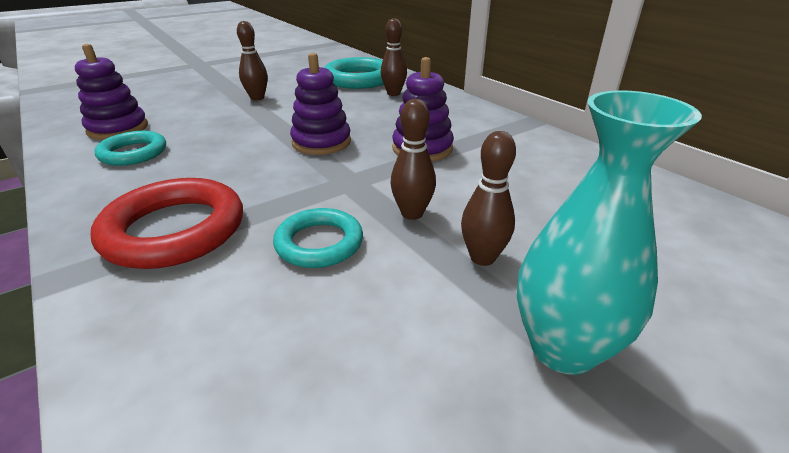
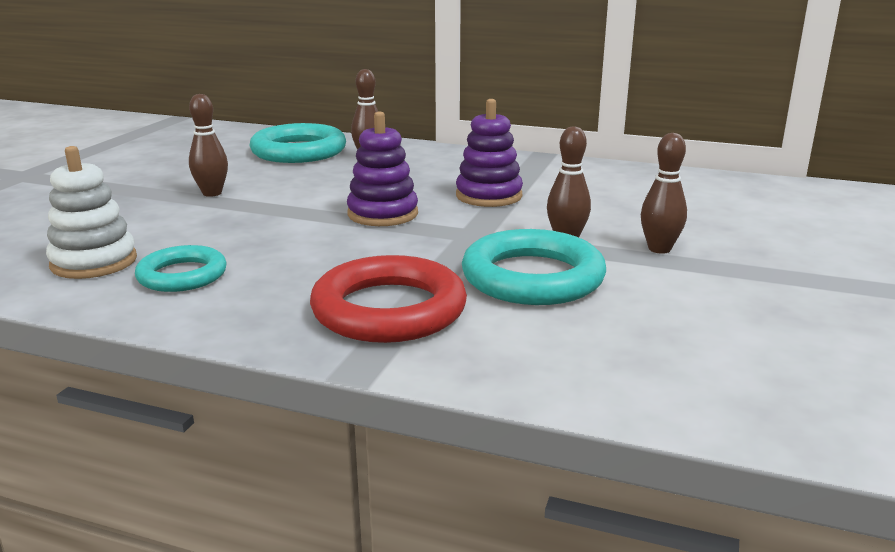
camera: 35 degrees left, 10 degrees down
(118, 129) = (94, 262): purple stacking toy -> white stacking toy
(319, 243) = (532, 277): turquoise ring -> turquoise ring, size x1.62
(563, 348) = (771, 274): turquoise vase -> none

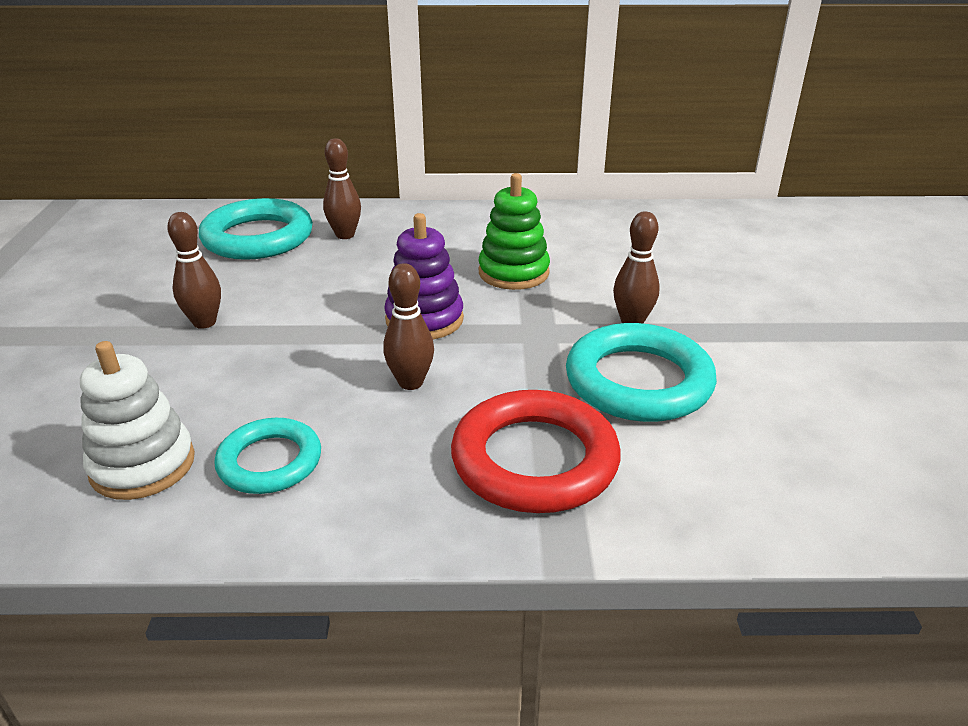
camera: 20 degrees left, 10 degrees up
(489, 196) = (513, 273): purple stacking toy -> green stacking toy
(659, 249) = (722, 317): brown bowling pin -> brown bowling pin (411, 382)

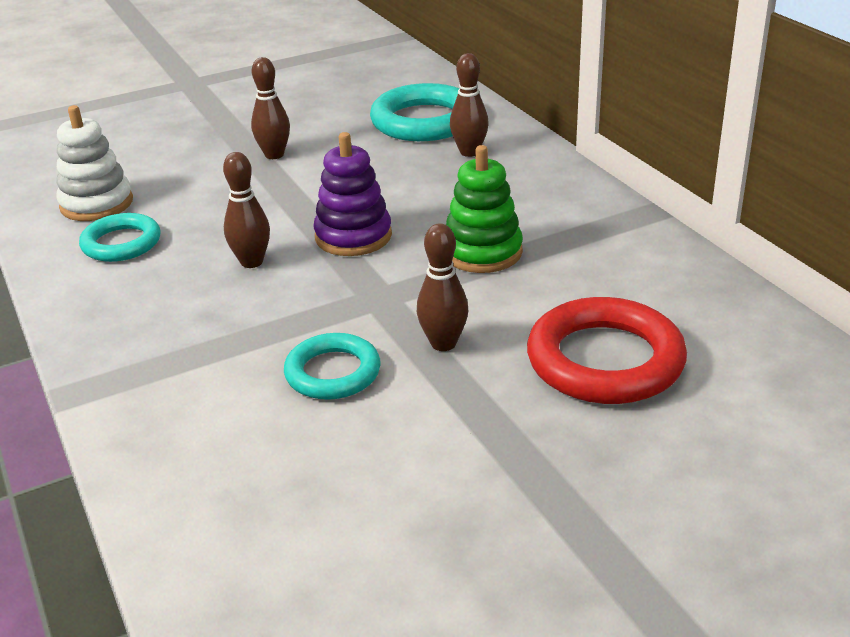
camera: 65 degrees right, 0 degrees up
(534, 460) = (180, 348): red ring -> red ring (605, 360)
(638, 381) = (333, 372): turquoise ring -> turquoise ring, size x0.62

